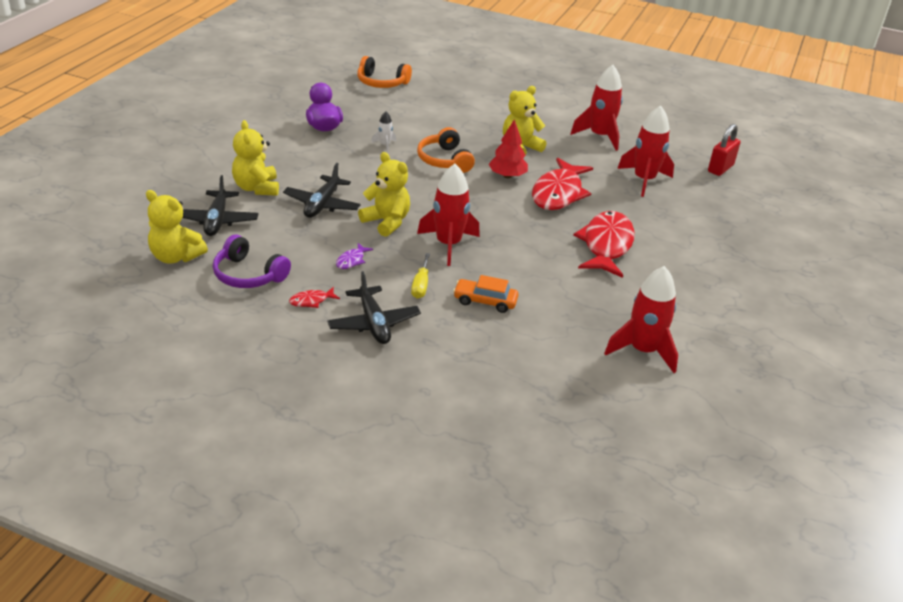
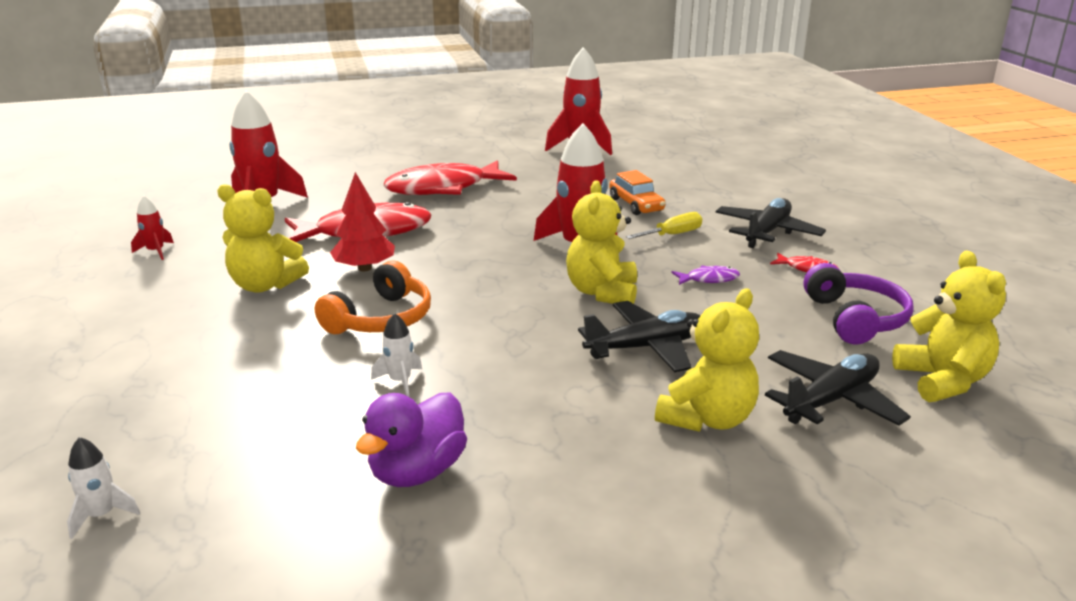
camera: 125 degrees left, 10 degrees down
(381, 82) = (101, 515): orange headphones -> white rocket
(599, 136) = (156, 251): red rocket -> red rocket, size x0.47
(720, 168) = (177, 180): red padlock -> none

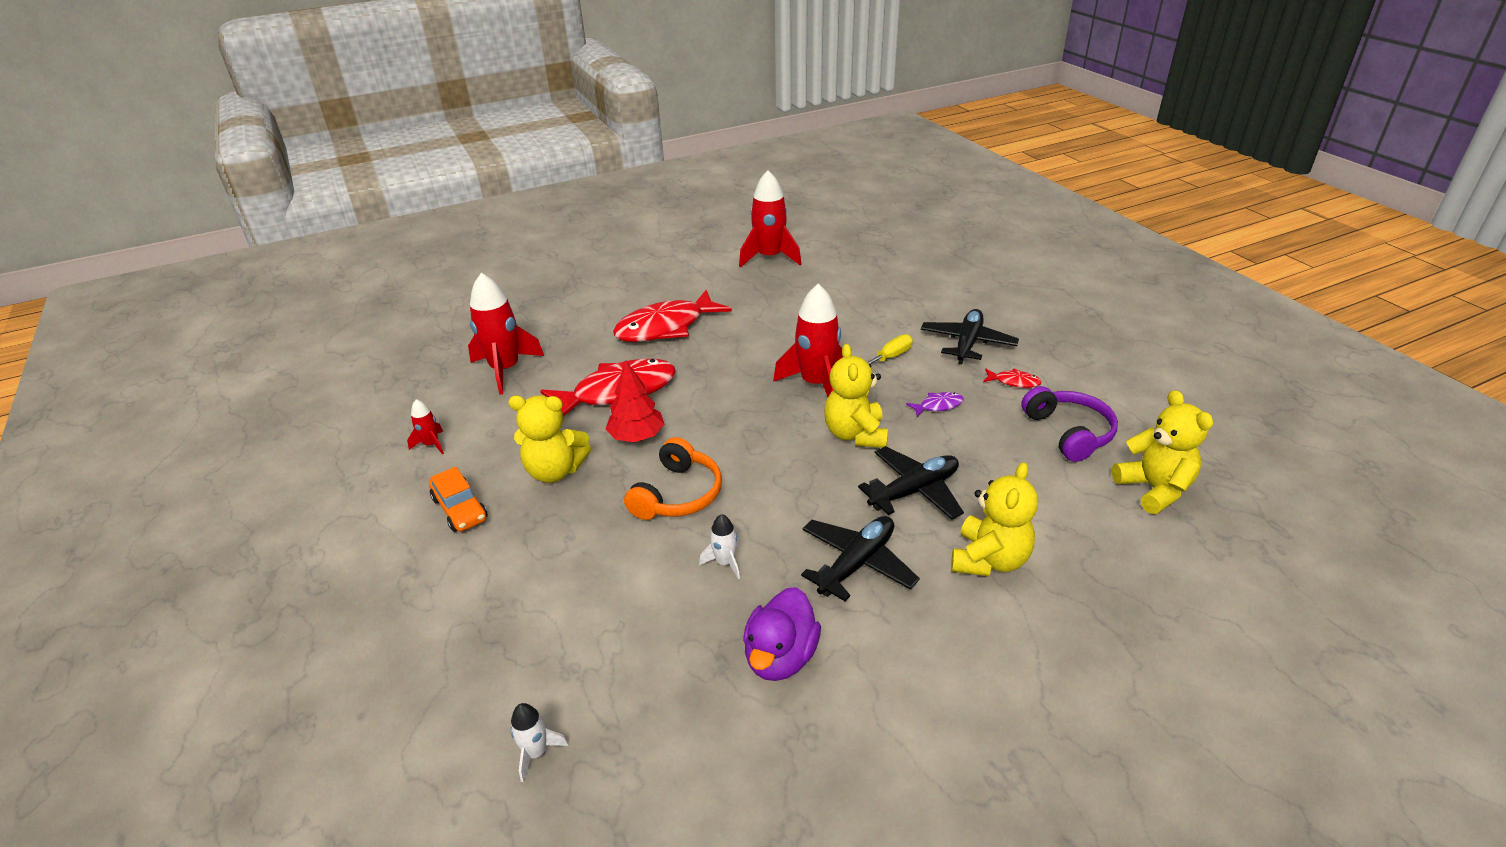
camera: 10 degrees left, 10 degrees up
(636, 205) = (845, 325): orange car -> orange car (460, 509)
(831, 400) = (1077, 524): black plane -> black plane (857, 564)

